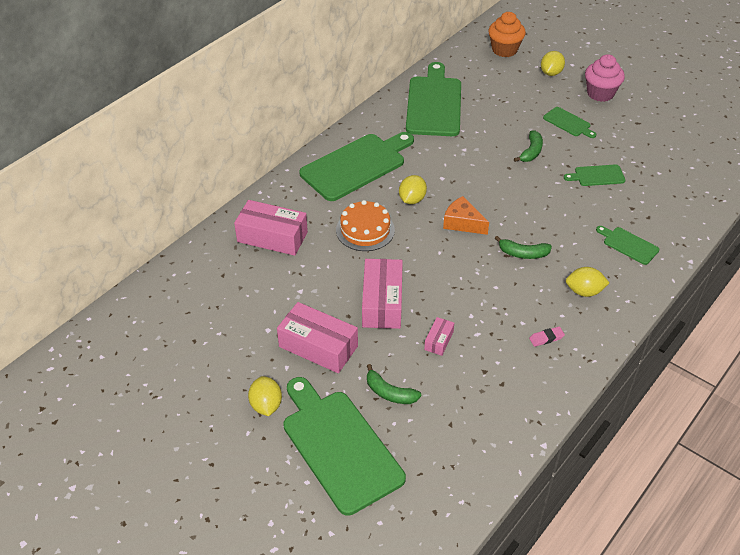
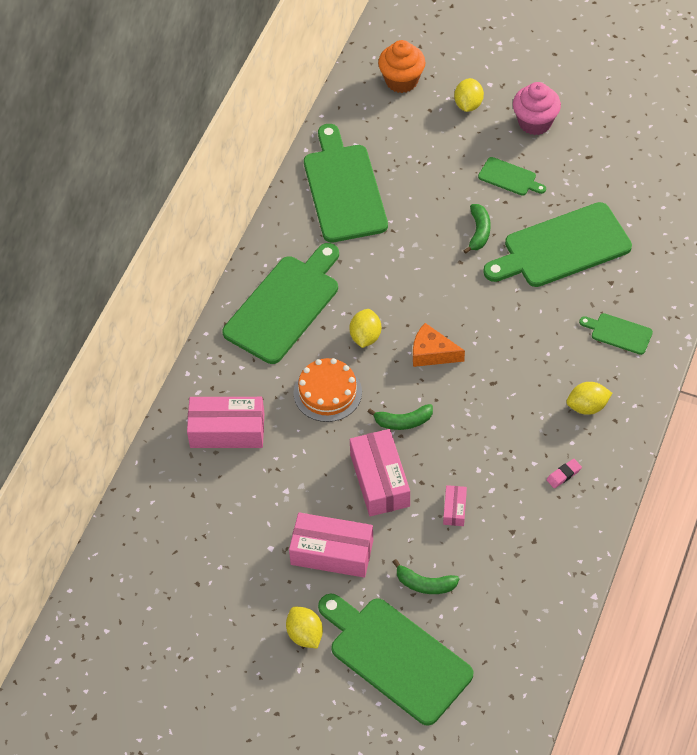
camera: 15 degrees left, 10 degrees up
(523, 253) = (510, 376): green banana -> green banana (403, 421)
(597, 176) = (561, 247): green cutting board -> green cutting board, size x2.13

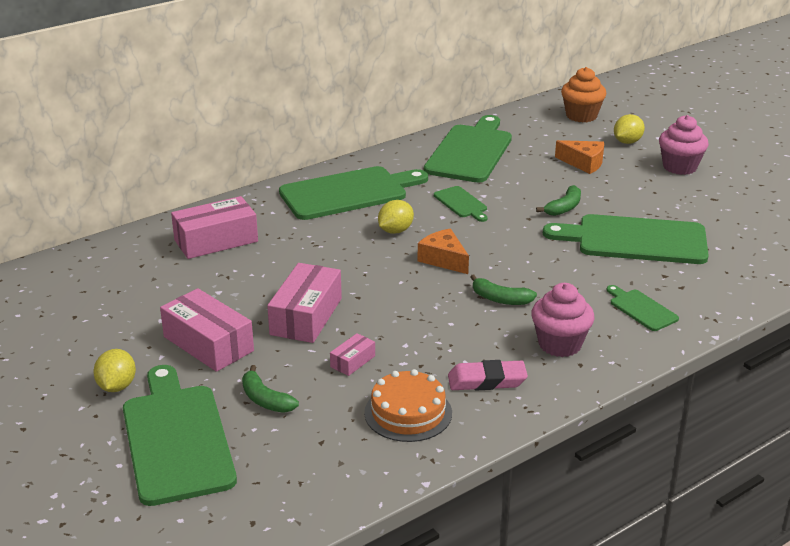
camera: 30 degrees right, 25 degrees down
(227, 430) = (216, 241): pink box -> pink box turned 60 degrees counterclockwise
(327, 392) = (325, 249): orange cake -> orange cake (408, 413)
(403, 421) = (370, 289): green banana -> green banana (500, 299)
(452, 157) = (583, 163): none -> orange cheese
(509, 178) = (625, 188): green cutting board -> green cutting board (461, 203)
(563, 475) = (487, 381): pink eraser -> pink eraser, size x1.78
(587, 406) = (560, 344): yellow lemon -> pink cupcake

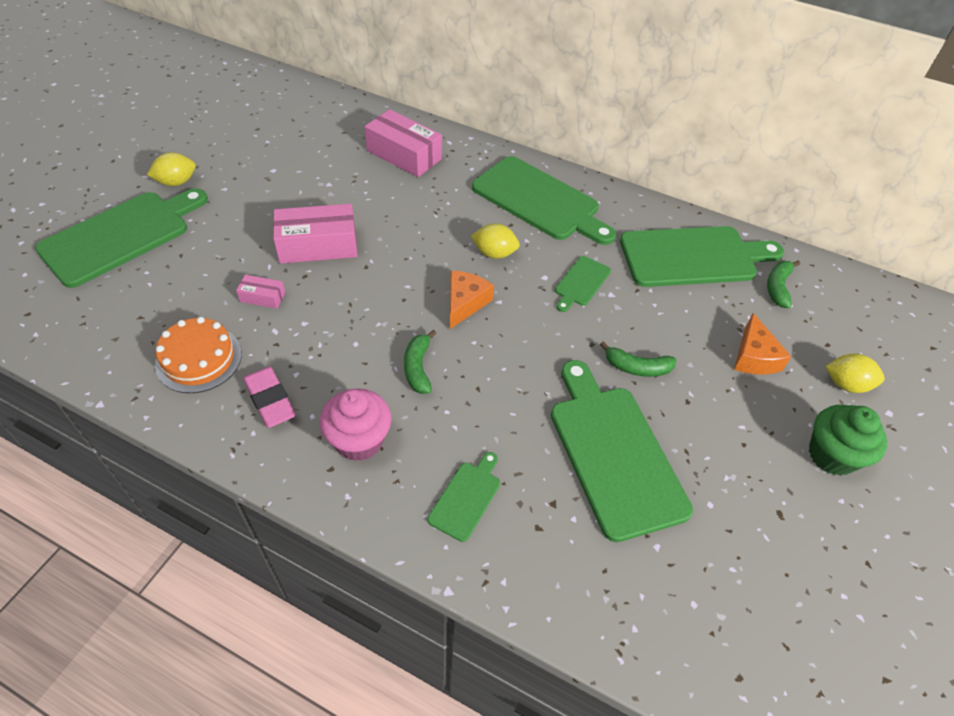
camera: 60 degrees right, 20 degrees up
(208, 344) = (251, 206): pink box -> none
(265, 399) = (187, 264): green banana -> green banana (778, 287)
(581, 116) = (868, 323): orange cupcake -> none
(679, 167) = (831, 455): pink cupcake -> green cupcake

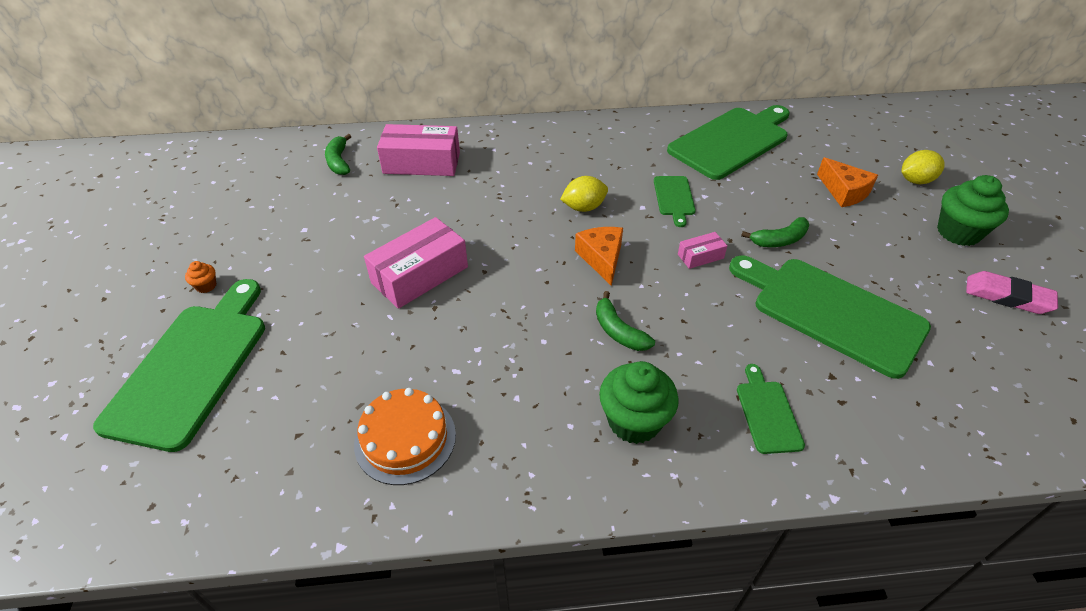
camera: 30 degrees left, 5 degrees down
(176, 182) = (206, 286): yellow lemon -> orange cupcake
(262, 297) = (412, 347): pink box -> pink box (700, 256)
(270, 400) = (516, 435): pink eraser -> pink eraser (1007, 297)
(359, 441) = (634, 421): pink cupcake -> green cupcake
(539, 201) = (577, 151): green cutting board -> none
(778, 287) = (807, 136): green banana -> green banana (339, 161)

